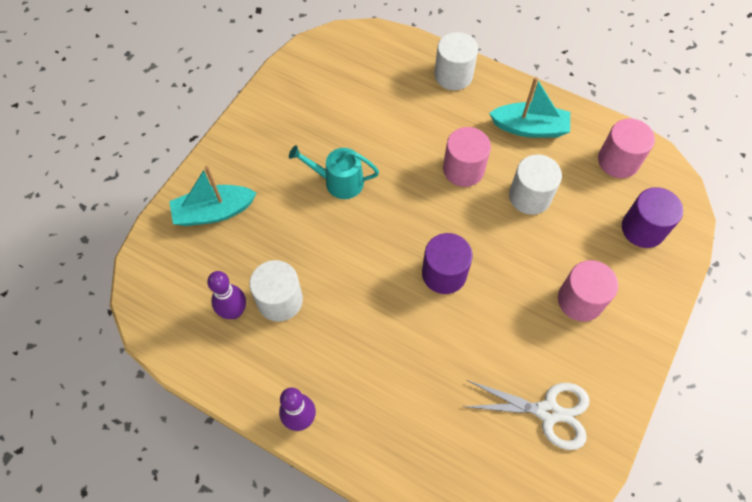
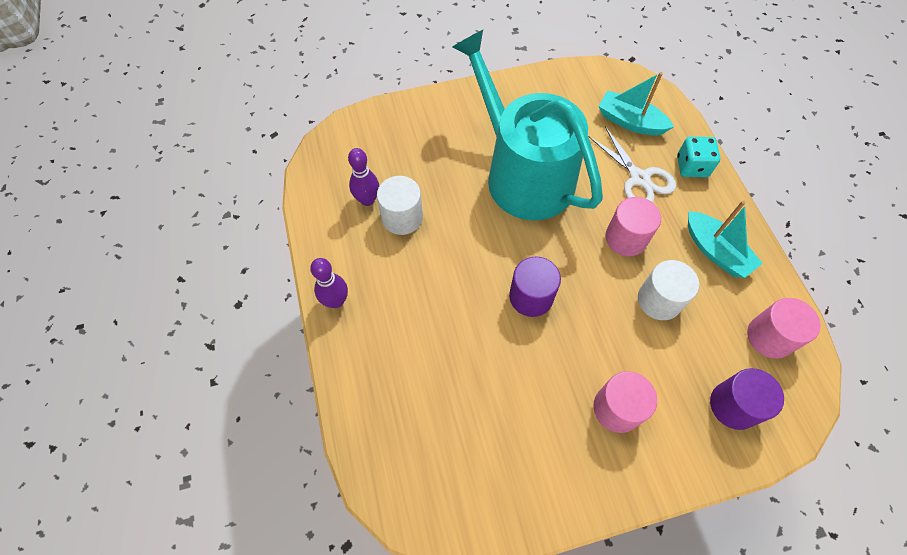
camera: 45 degrees right, 0 degrees up
(214, 212) = (420, 129): turquoise boat -> turquoise boat (630, 122)
(339, 182) = (523, 174): turquoise watering can -> turquoise watering can, size x2.41
(453, 75) = (692, 166): white cylinder -> turquoise dice
(548, 412) = (503, 460): white scissors -> white scissors (639, 178)

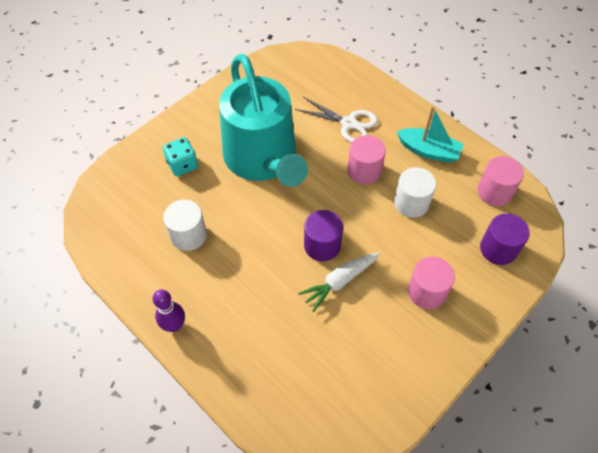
camera: 30 degrees left, 5 degrees down
(367, 200) = (151, 235): purple bowling pin -> none
(523, 174) = (263, 159): turquoise watering can -> turquoise watering can turned 135 degrees counterclockwise
(526, 345) = (339, 282): none -> white carrot
(630, 122) = (318, 85): turquoise boat -> none
(692, 166) = (379, 99): turquoise dice -> turquoise dice (182, 165)

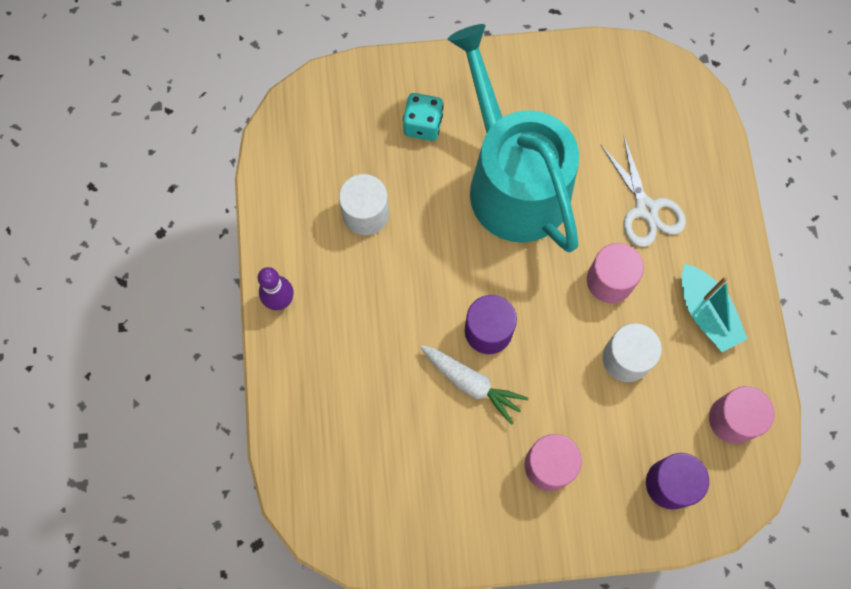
camera: 40 degrees right, 15 degrees up
(263, 159) = (512, 182): turquoise watering can -> turquoise watering can turned 135 degrees clockwise
(339, 282) = (471, 383): white carrot -> white carrot turned 150 degrees counterclockwise

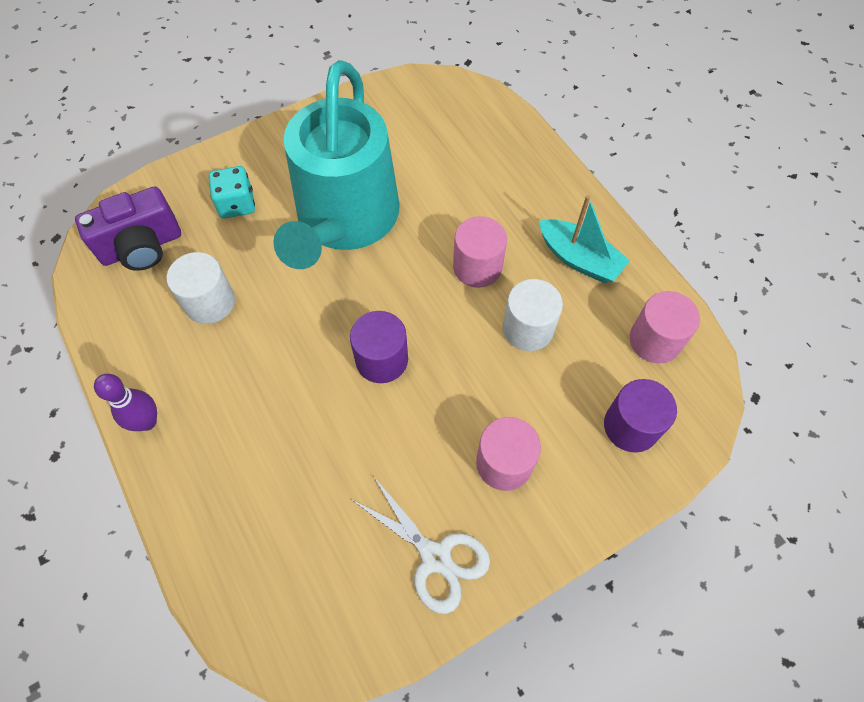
camera: 25 degrees left, 10 degrees down
(327, 134) = (142, 247): none -> purple camera
(471, 383) = (387, 417): white carrot -> none
(512, 182) = (345, 219): turquoise watering can -> turquoise watering can turned 120 degrees counterclockwise
(646, 209) = (479, 195): white scissors -> white scissors (436, 557)

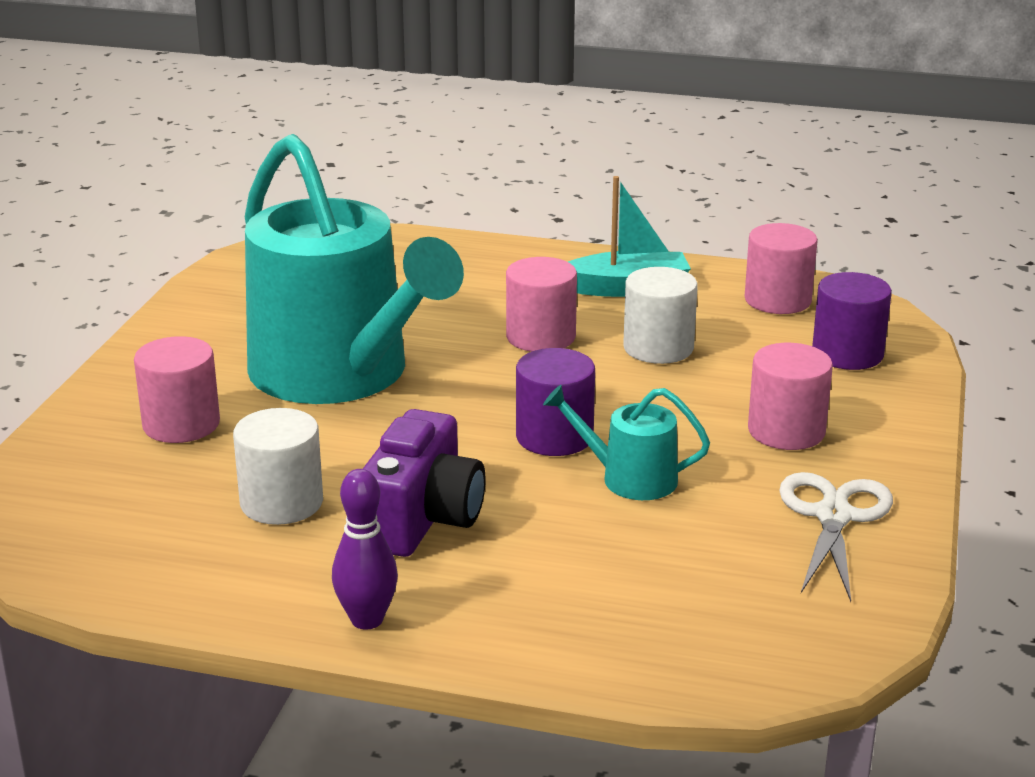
camera: 45 degrees left, 35 degrees down
(142, 247) = (108, 511): purple camera -> purple camera (423, 520)
(237, 204) = (181, 424): turquoise dice -> pink cylinder
(376, 427) = (630, 478): none -> turquoise watering can
(436, 557) = (833, 516): white scissors -> white scissors turned 75 degrees counterclockwise

